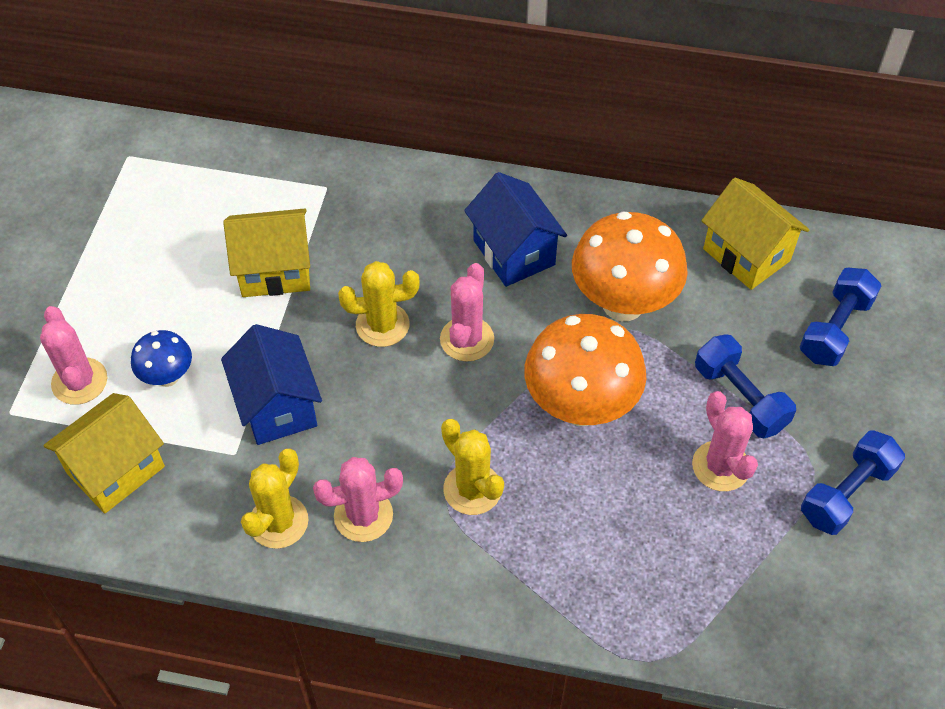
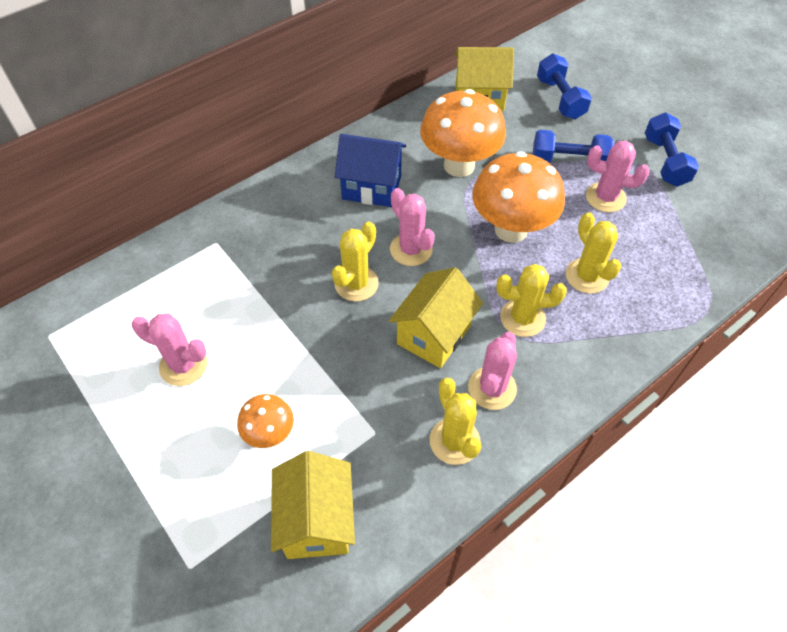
camera: 50 degrees left, 0 degrees up
(79, 381) = (213, 496): pink cactus -> pink cactus (183, 365)
(167, 377) = (270, 434): blue mushroom -> orange mushroom
(275, 271) = (251, 313): yellow house -> yellow house (434, 335)
(277, 406) = (361, 382): blue house -> none
(585, 514) = (587, 276): none -> yellow cactus

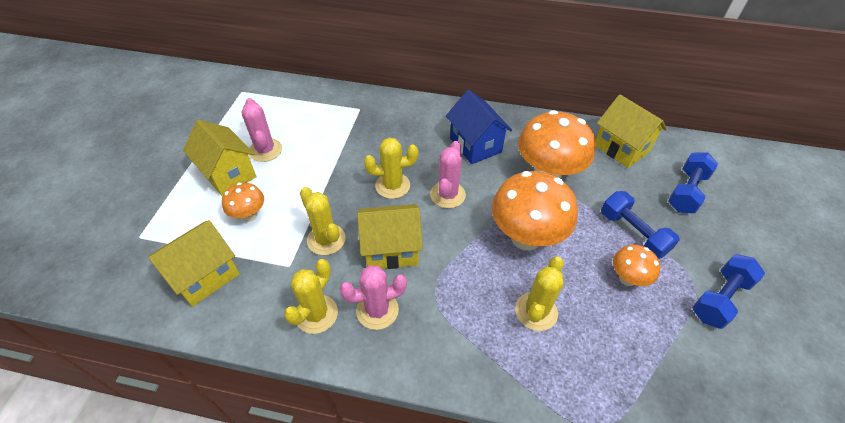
camera: 50 degrees right, 5 degrees down
(183, 422) = (228, 174): none -> yellow house
(522, 318) = (454, 292): yellow cactus -> yellow cactus (326, 239)
(605, 197) = (627, 278): pink cactus -> orange mushroom

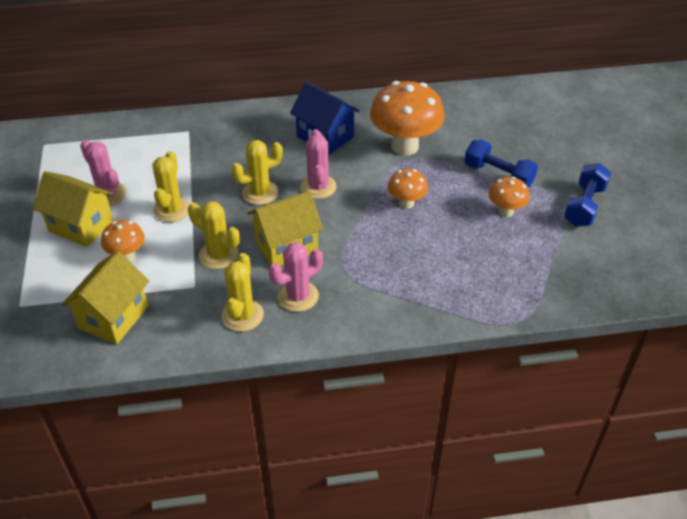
camera: 20 degrees left, 5 degrees down
(525, 238) = (406, 203): orange mushroom -> orange mushroom, size x0.51
(536, 311) = (438, 257): yellow cactus -> yellow cactus (172, 209)
(621, 148) = (464, 106): yellow house -> none
(686, 191) = (533, 129): blue dumbbell -> none

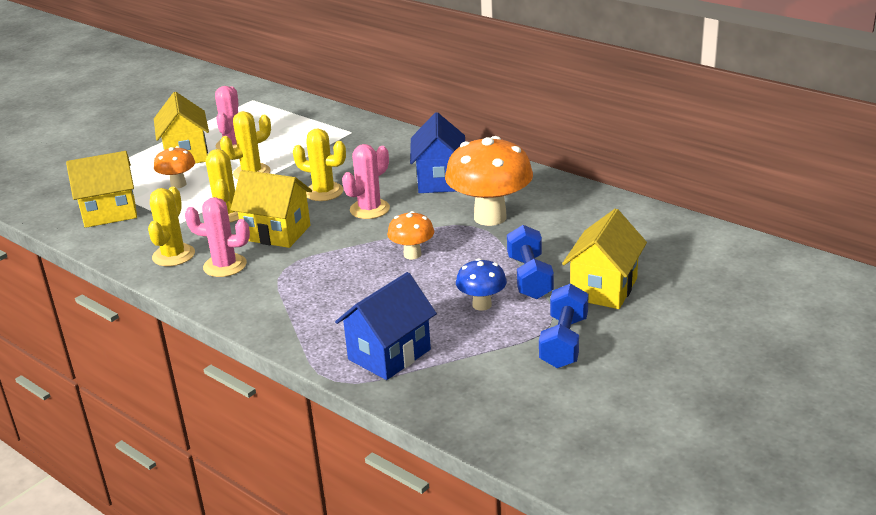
camera: 50 degrees right, 15 degrees down
(242, 315) = (173, 255): yellow cactus -> yellow cactus turned 45 degrees counterclockwise
(505, 211) = (482, 305): orange mushroom -> blue mushroom
(516, 281) = (389, 354): none -> blue house
(546, 157) = (604, 288): none -> yellow house
(584, 206) = (564, 342): blue dumbbell -> blue dumbbell turned 60 degrees counterclockwise

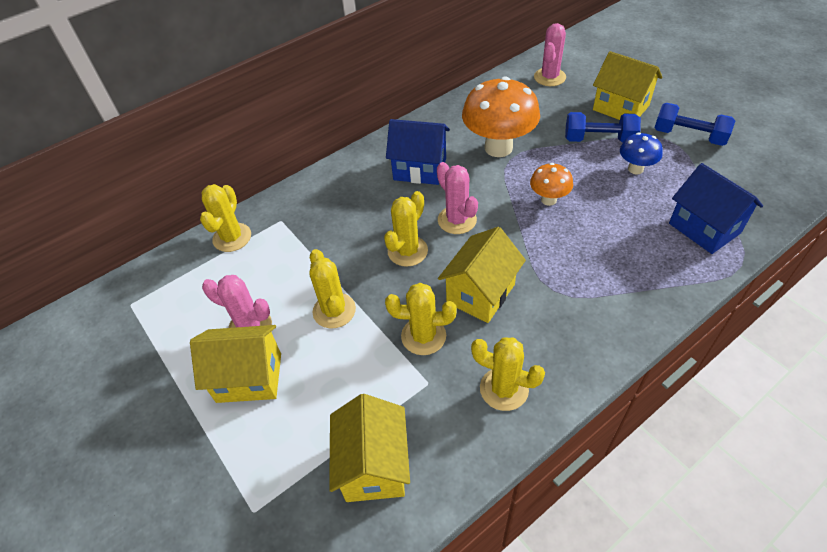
camera: 75 degrees left, 20 degrees up
(178, 184) = (329, 386): orange mushroom -> none
(225, 266) = (537, 340): pink cactus -> pink cactus (549, 77)
(327, 117) = (232, 237): none -> yellow cactus

